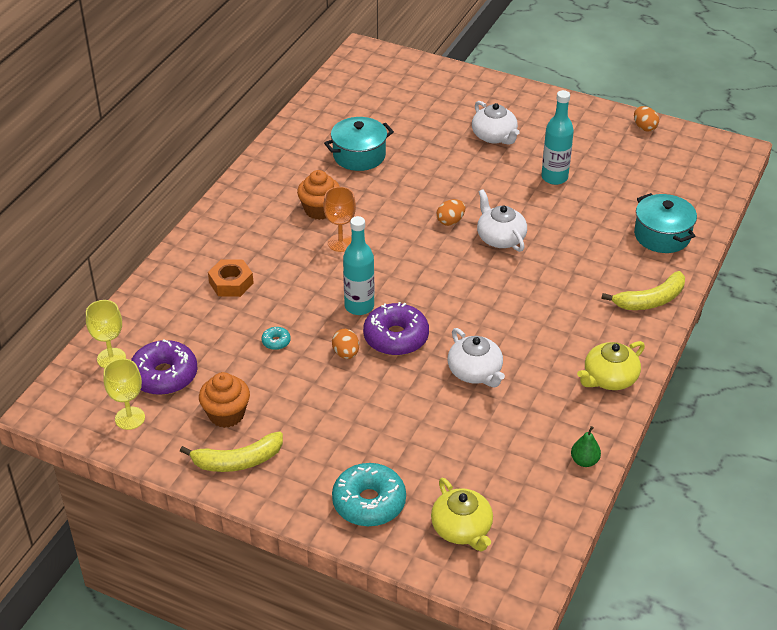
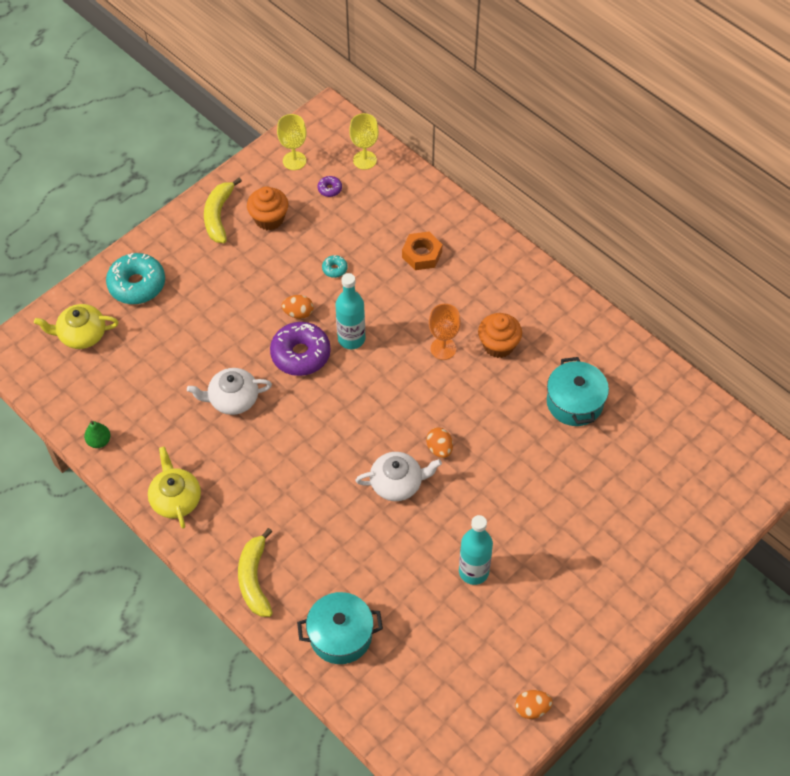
camera: 110 degrees right, 15 degrees up
(164, 376) = (330, 189): purple donut -> purple donut, size x0.44
(494, 136) = (566, 540): white teapot -> none

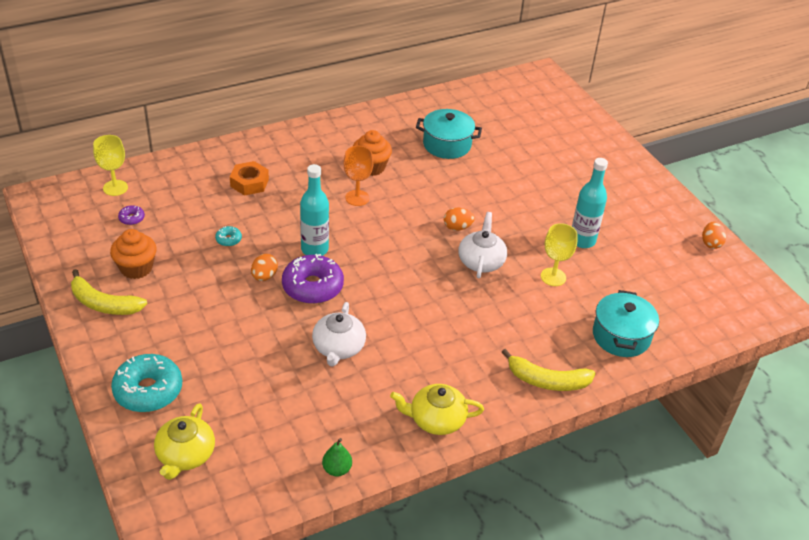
camera: 75 degrees left, 15 degrees down
(294, 161) = (77, 233): yellow goblet -> yellow goblet (553, 277)

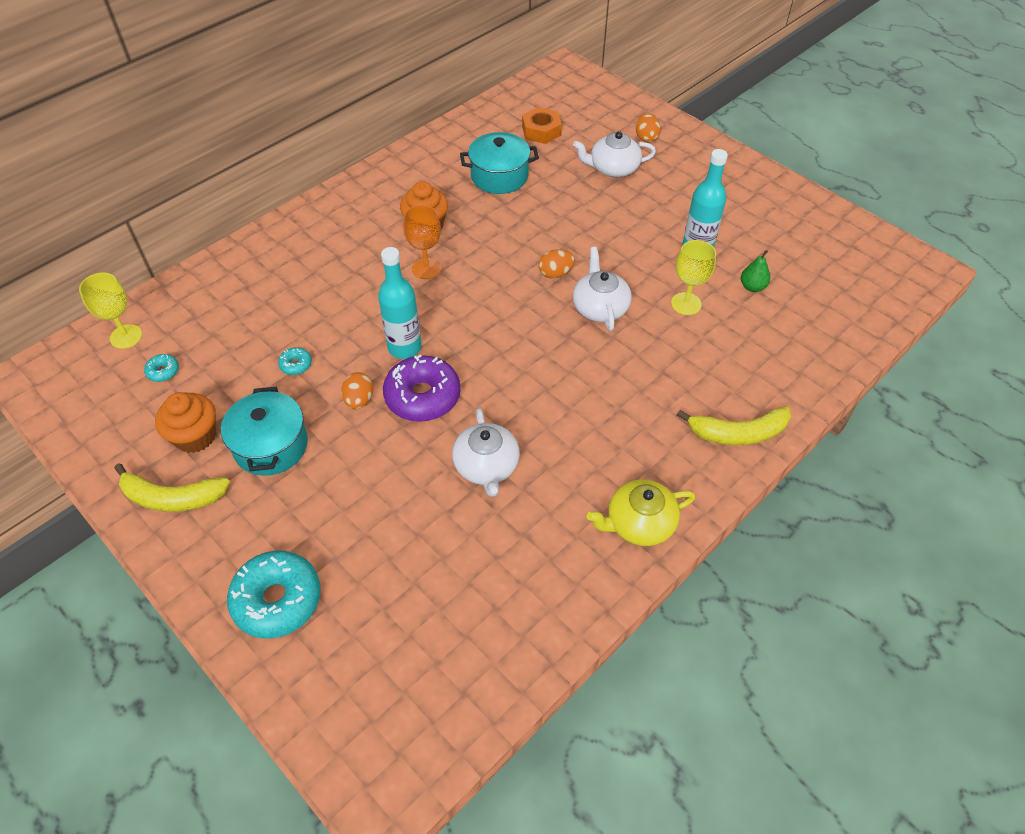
camera: 15 degrees left, 10 degrees up
(132, 218) = (163, 371): purple donut -> turquoise donut
(185, 455) = (361, 674): yellow teapot -> none
(249, 183) = (291, 284): orange nut -> orange nut (541, 131)
(337, 469) = (554, 629): green pear -> green pear (752, 287)
(544, 161) = (613, 168): none -> white teapot
(621, 336) = (790, 353): turquoise pot -> turquoise pot (271, 446)
(711, 243) = (828, 217): orange egg -> orange egg (646, 138)

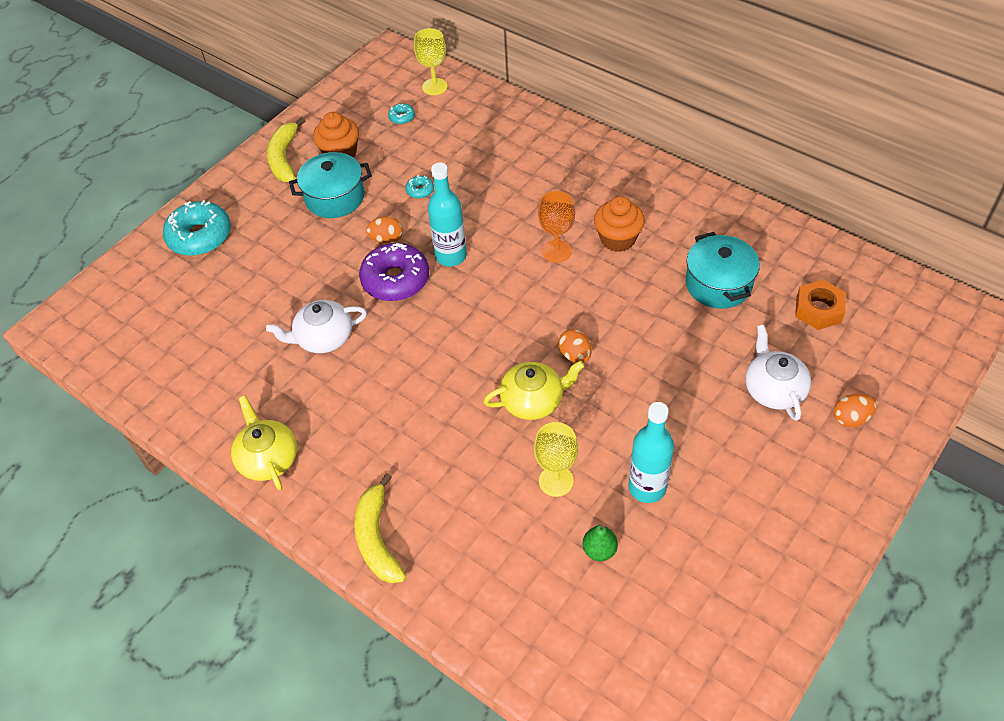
camera: 85 degrees right, 0 degrees up
(600, 307) = (533, 400): white teapot -> yellow teapot

